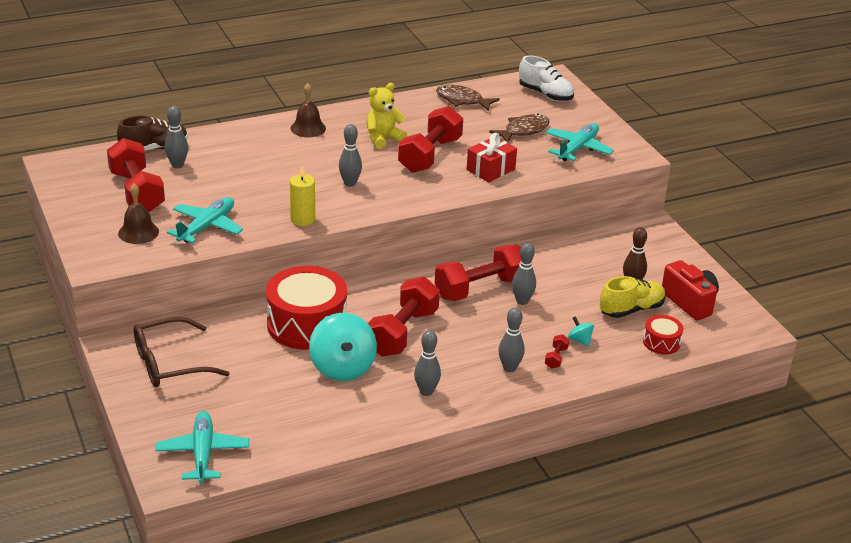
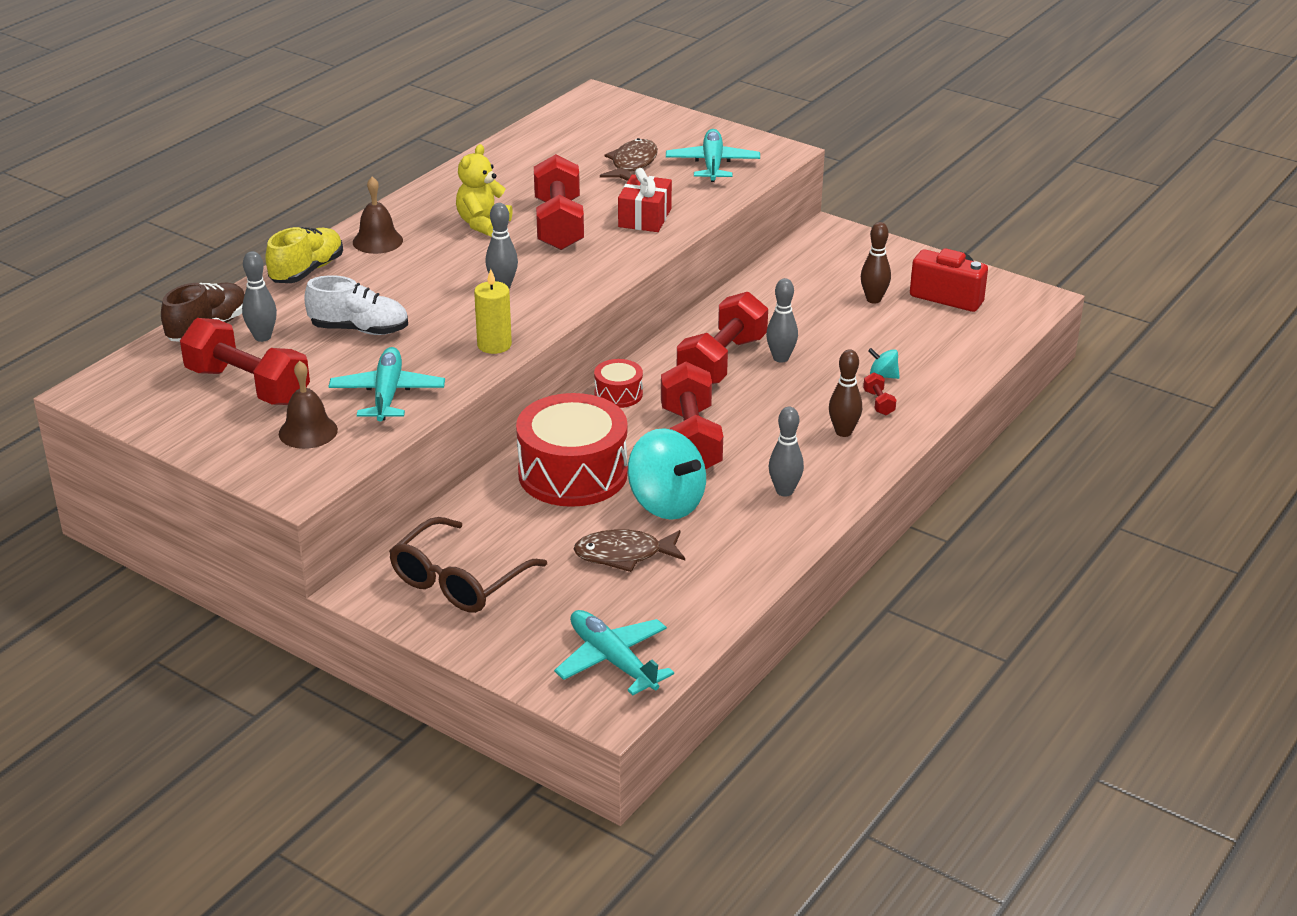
camera: 30 degrees left, 0 degrees up
(462, 100) = (525, 152): brown fish -> brown fish (624, 555)
(509, 368) = (843, 432): grey bowling pin -> brown bowling pin
(545, 94) = (611, 117): white shoe -> white shoe (359, 329)
(631, 309) = (900, 325): yellow shoe -> yellow shoe (307, 271)
(661, 342) = (964, 346): red drum -> red drum (618, 394)

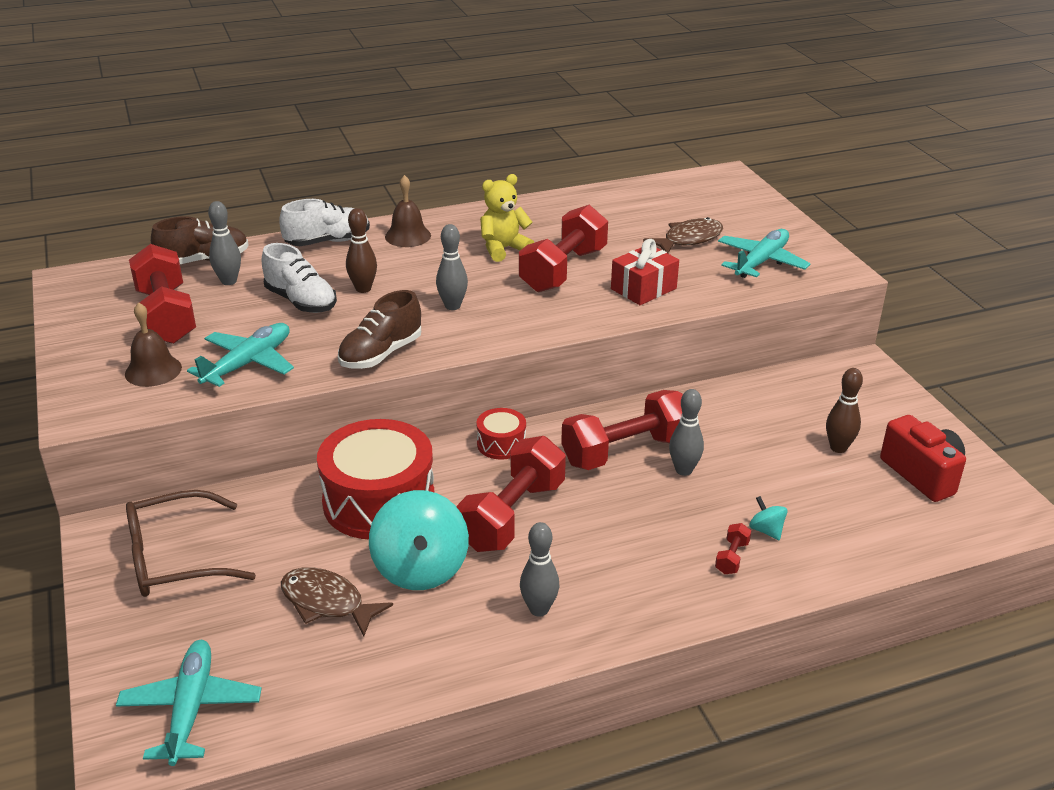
camera: 35 degrees right, 0 degrees up
(307, 271) = (327, 241): yellow shoe -> white shoe
(494, 345) = (381, 354): yellow candle -> brown shoe
(843, 432) = (663, 573): brown bowling pin -> brown bowling pin (363, 289)

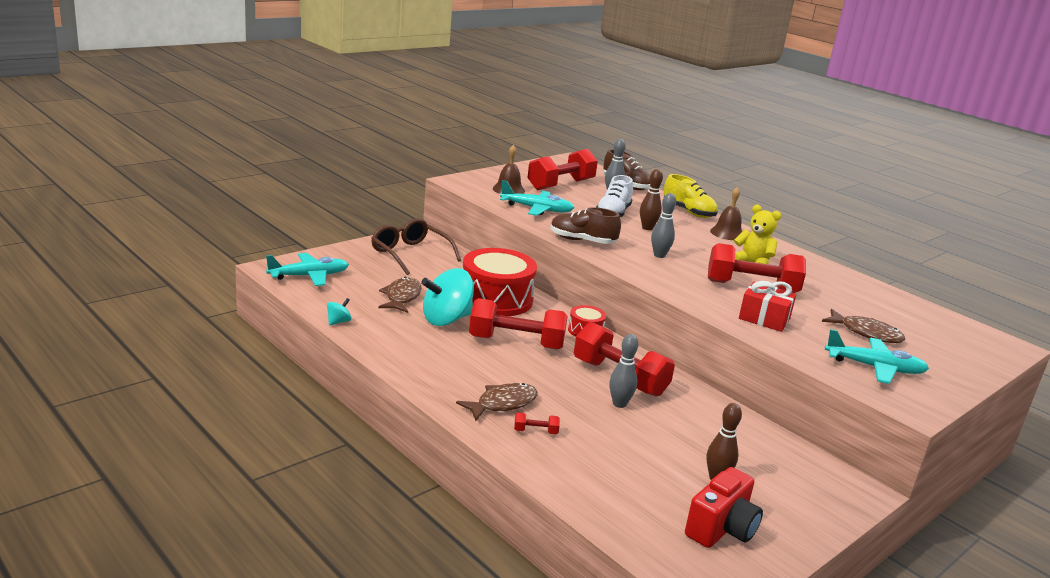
camera: 65 degrees right, 10 degrees down
(327, 241) = (688, 212): white shoe -> yellow shoe
(539, 609) = (435, 361): grey bowling pin -> none
(664, 570) = (502, 404): none -> brown fish
(766, 530) = (578, 445): turquoise spinning top -> turquoise spinning top (338, 322)

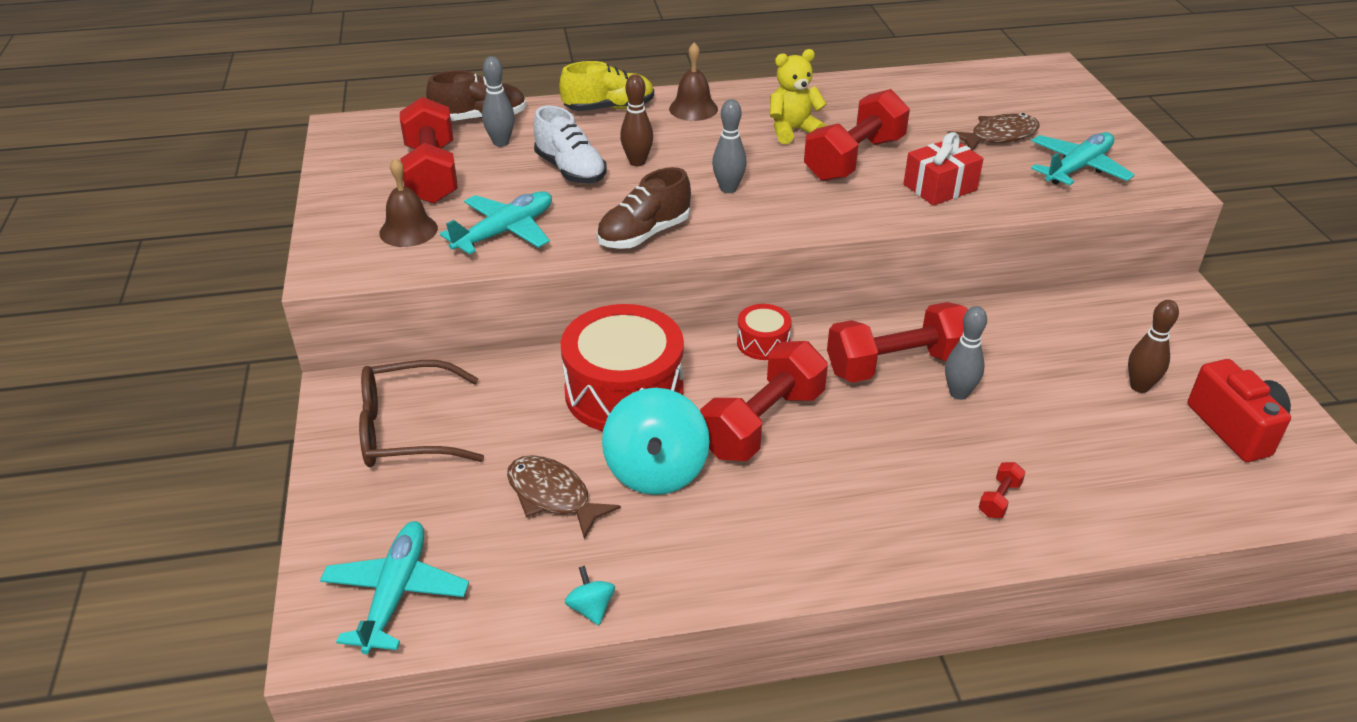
camera: 55 degrees left, 15 degrees up
(502, 404) = (920, 504): brown fish -> none

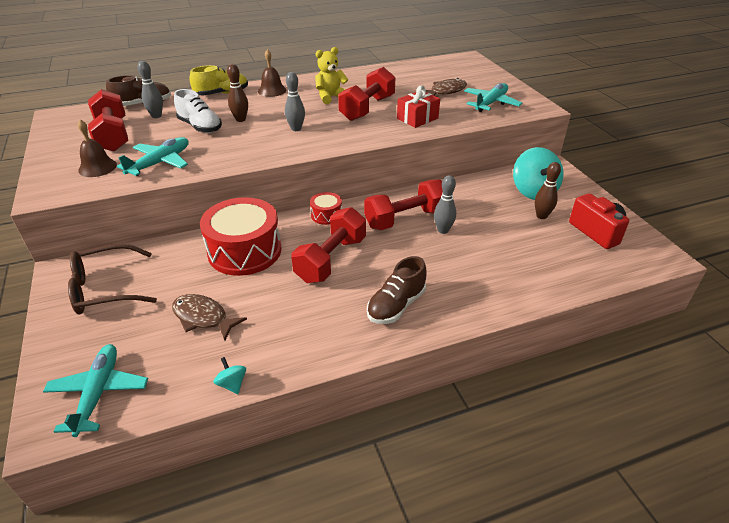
camera: 10 degrees left, 0 degrees up
(644, 234) = (247, 157): brown shoe -> brown shoe (396, 306)
(656, 471) = (268, 294): turquoise spinning top -> turquoise spinning top (533, 191)
(999, 499) = (475, 285): red dumbbell -> none

